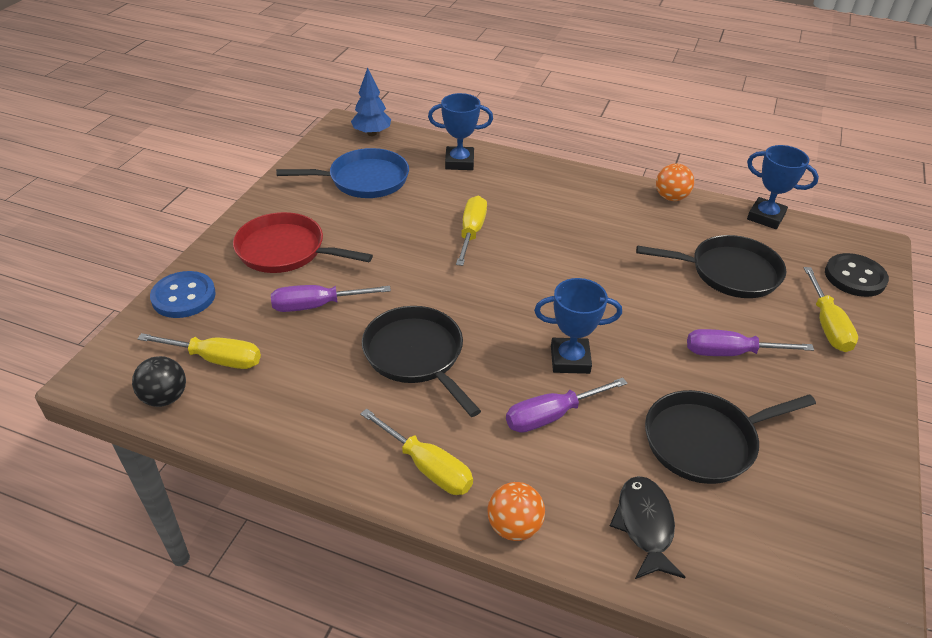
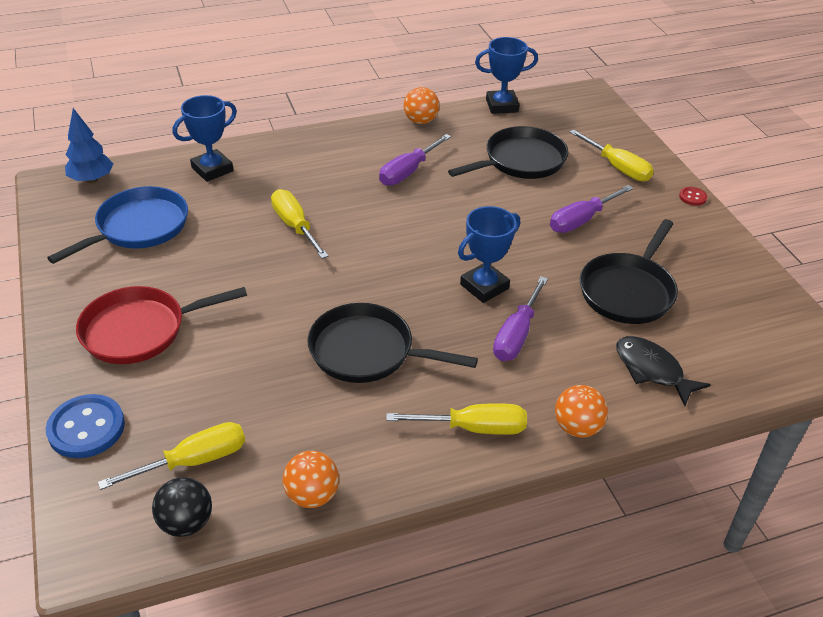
camera: 40 degrees left, 0 degrees up
(257, 435) = (312, 495): none -> orange ball
(317, 305) = (232, 361): purple screwdriver -> purple screwdriver (408, 171)
(855, 277) = (600, 124): black button -> none
(884, 394) = (692, 197): none -> red button

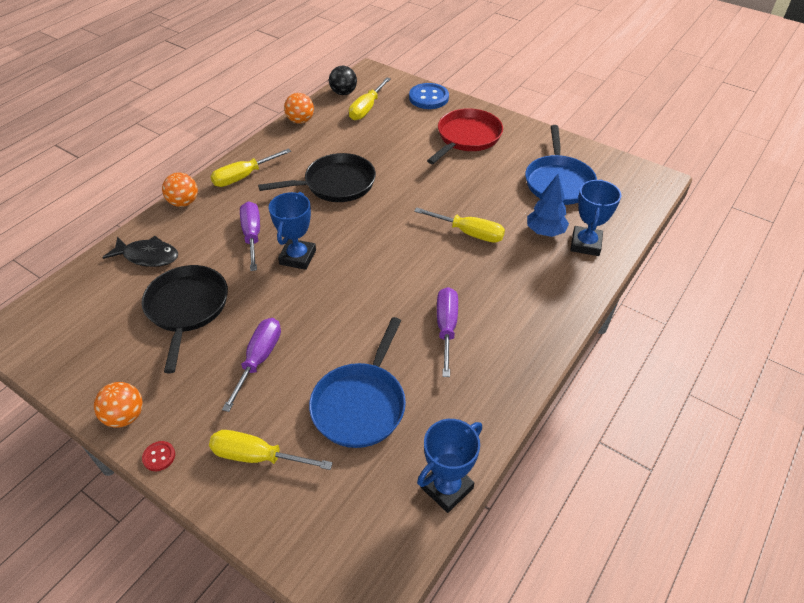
camera: 145 degrees right, 5 degrees up
(92, 180) = (640, 194): blue tree -> blue tree (545, 232)
(421, 121) = (501, 402): orange ball -> orange ball (125, 416)
(521, 161) = (360, 404): black pan -> blue pan

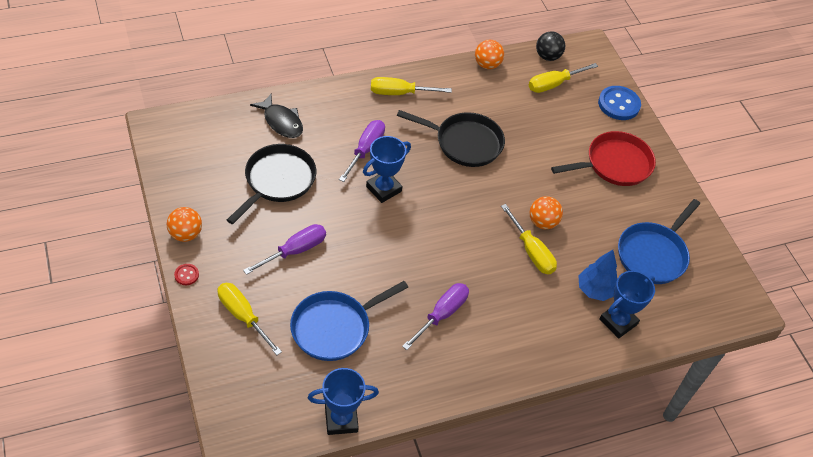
camera: 30 degrees right, 5 degrees up
(184, 202) = (338, 90): orange ball -> orange ball (542, 222)

